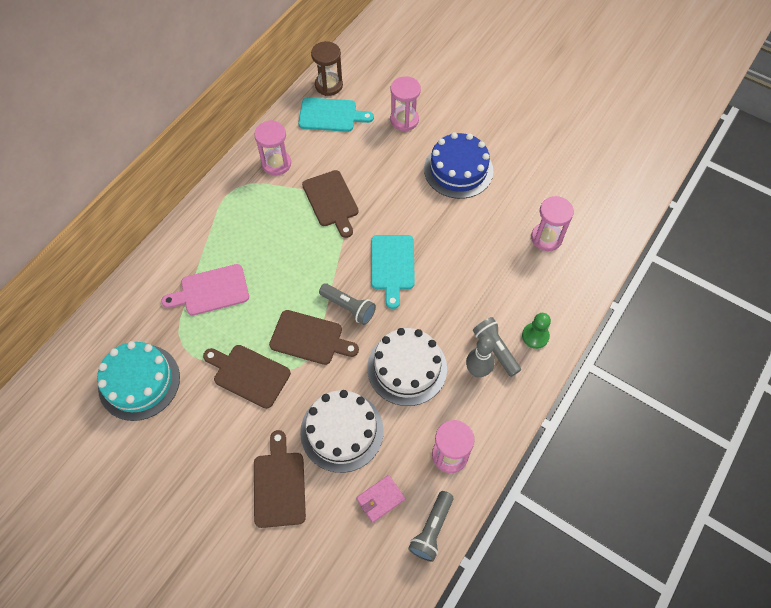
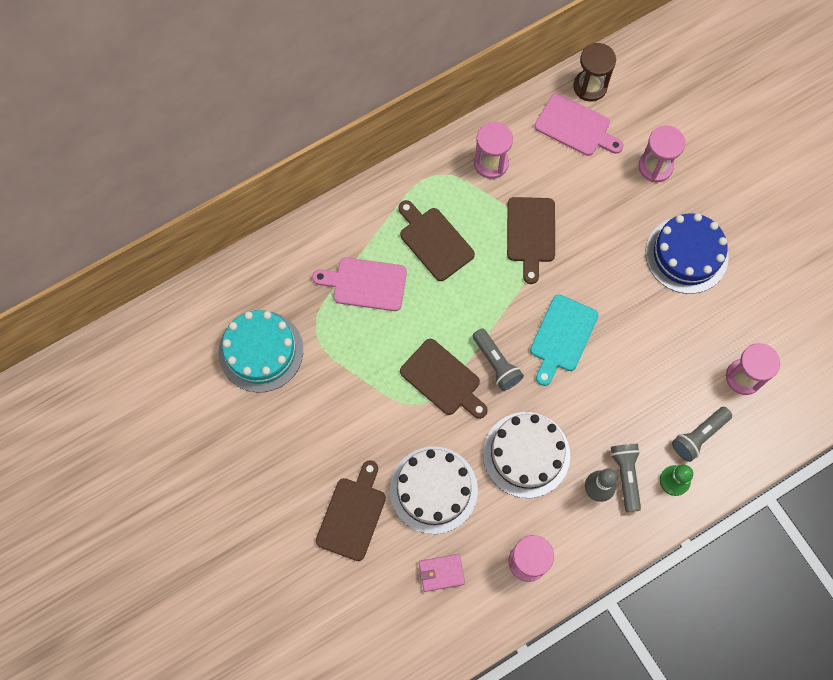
camera: 25 degrees right, 10 degrees up
(248, 374) = (367, 391): brown cutting board -> brown cutting board (434, 241)
(331, 115) = (575, 127): turquoise cutting board -> pink cutting board
(432, 529) = (476, 624): grey flashlight -> grey flashlight (699, 436)

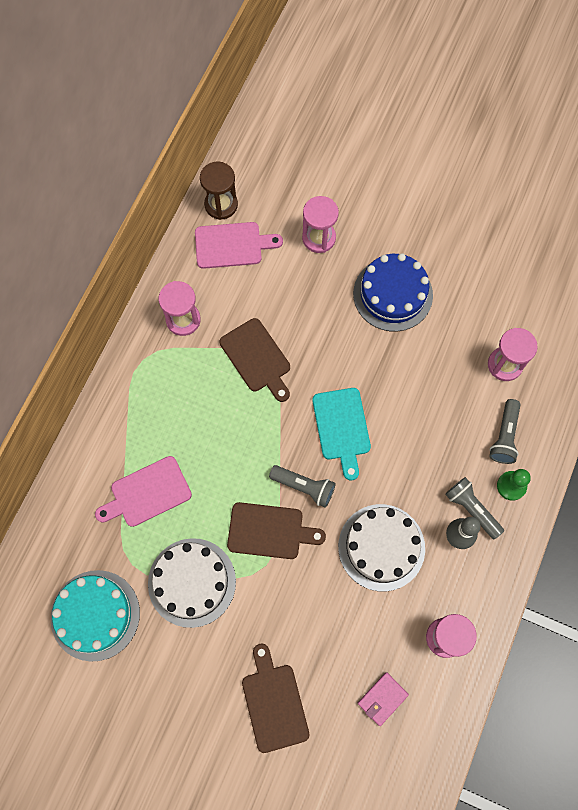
camera: 35 degrees left, 0 degrees up
(433, 490) = (327, 631): white cake -> white cake (192, 582)
(434, 241) = (181, 417): brown cutting board -> none

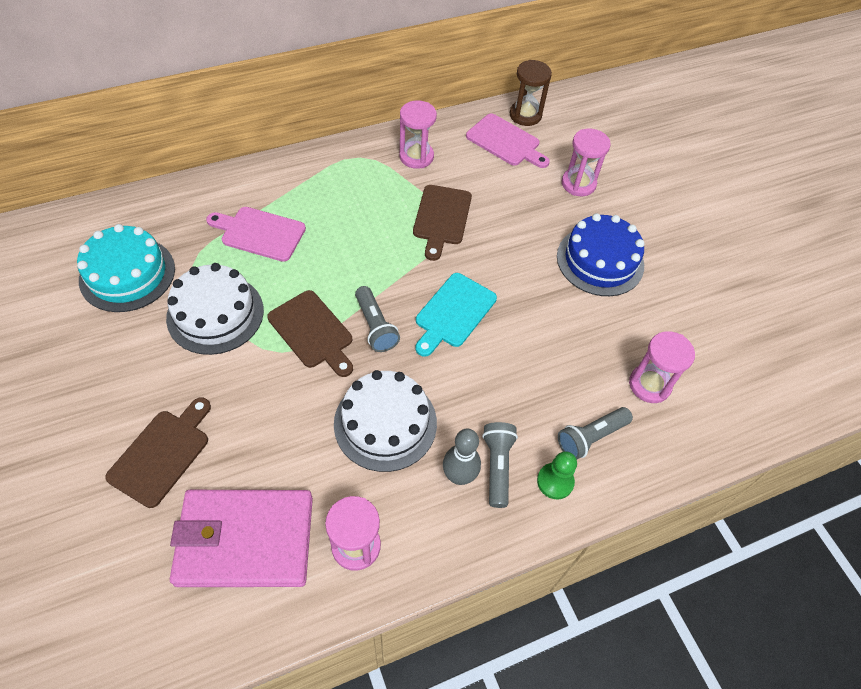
camera: 40 degrees right, 15 degrees down
(382, 699) = (245, 540): pink wallet -> pink wallet, size x2.38

